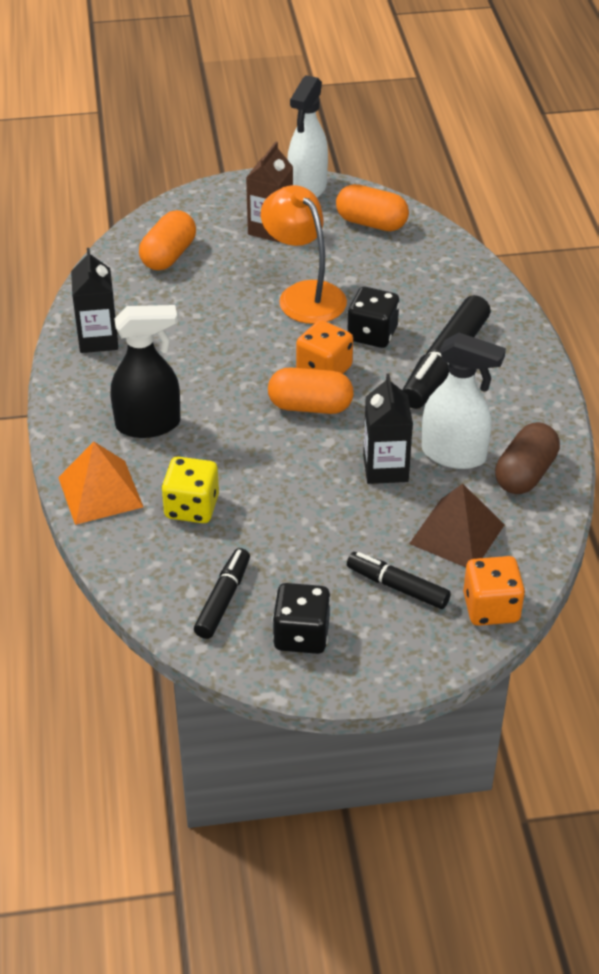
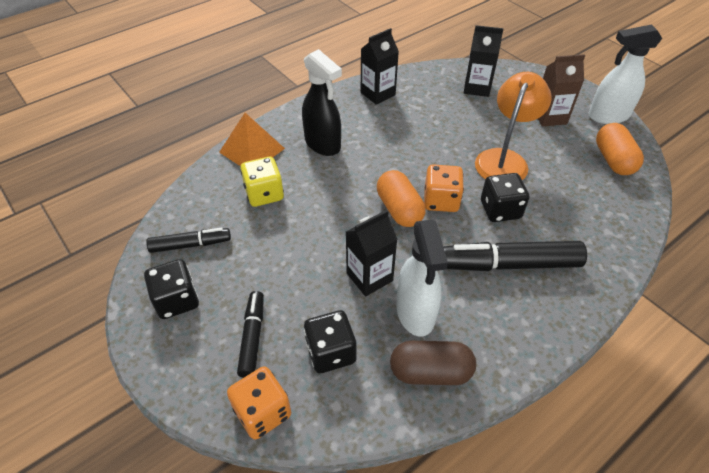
camera: 60 degrees right, 5 degrees up
(168, 255) = (477, 88): orange capsule -> black carton
(457, 534) = (331, 352): brown pyramid -> black dice

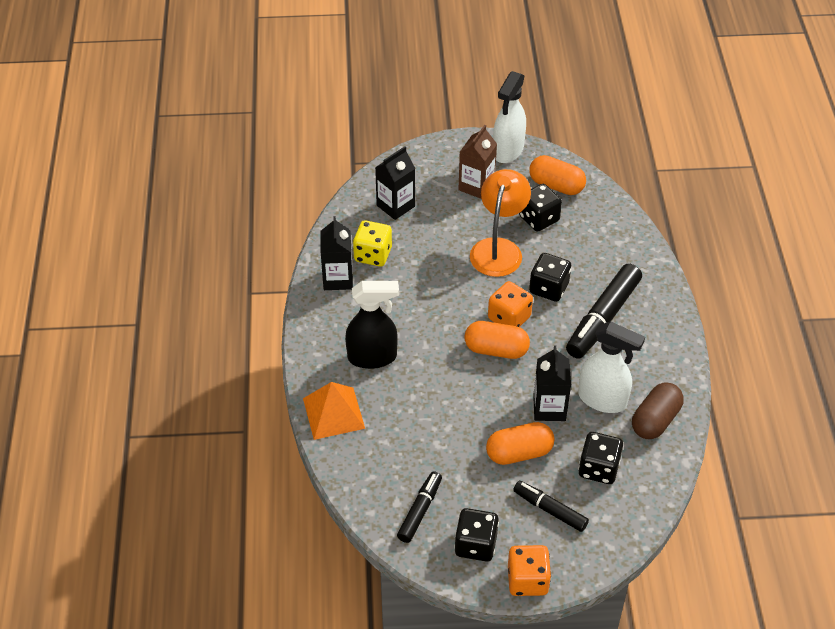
camera: 55 degrees left, 0 degrees up
(263, 412) = (618, 533): orange dice -> orange dice (527, 580)
(264, 194) = (401, 431): yellow dice -> yellow dice (373, 255)
(301, 280) = (519, 453): none -> orange capsule
(504, 159) = (498, 248): orange lamp -> orange lamp turned 45 degrees clockwise
(565, 167) = (539, 219): none -> black dice

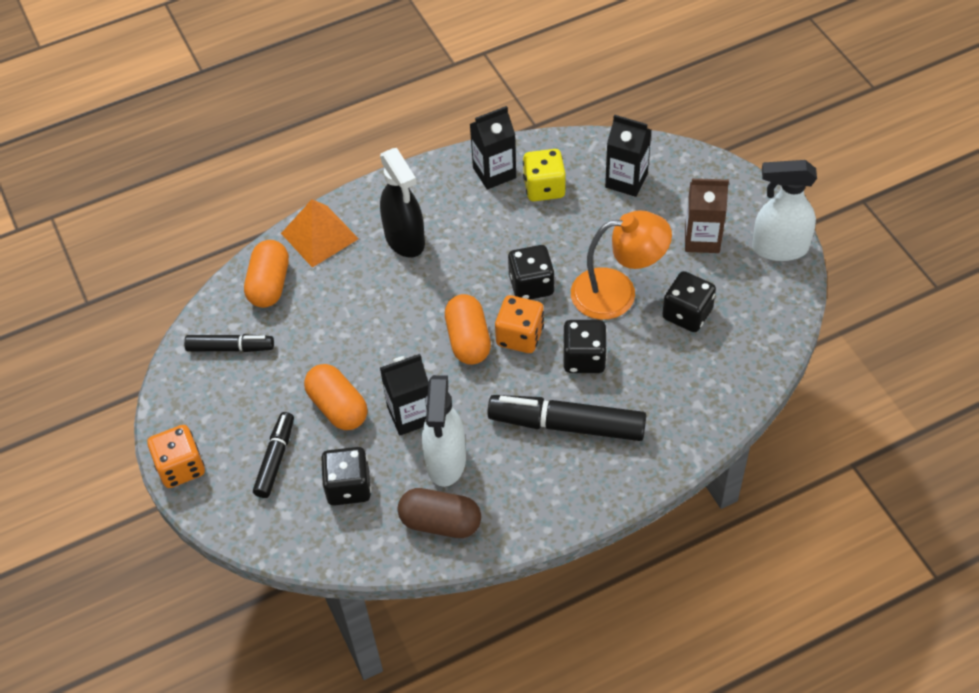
camera: 70 degrees right, 5 degrees up
(475, 545) = (207, 408): black dice -> black dice (531, 285)
(556, 185) = (752, 313): orange capsule -> orange capsule (269, 284)

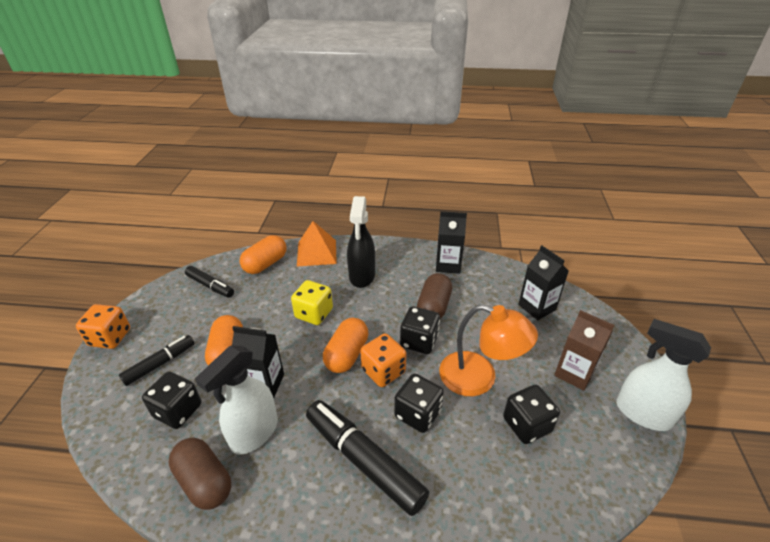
camera: 30 degrees right, 15 degrees down
(517, 236) = (434, 307): none -> brown capsule
(544, 188) = (474, 287): yellow dice -> yellow dice (314, 313)

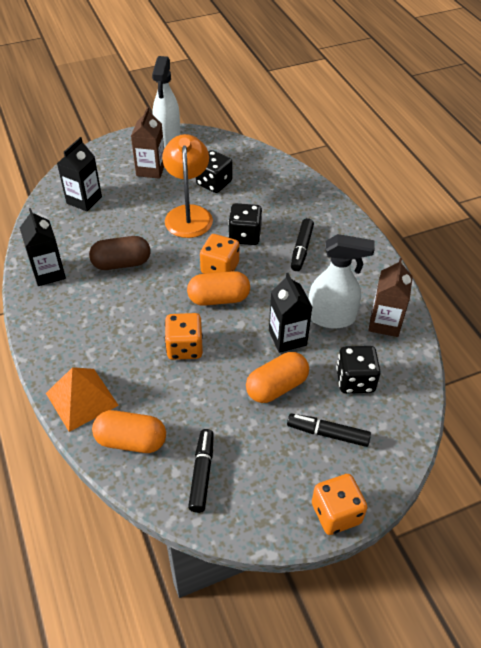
camera: 120 degrees left, 10 degrees up
(204, 481) = (384, 323): brown capsule -> brown carton
(314, 313) = (184, 347): yellow dice -> orange dice
(362, 276) = (104, 335): black spray bottle -> none
(363, 460) = (301, 249): black marker -> black marker, size x0.59
(419, 341) = (172, 259): black dice -> none

